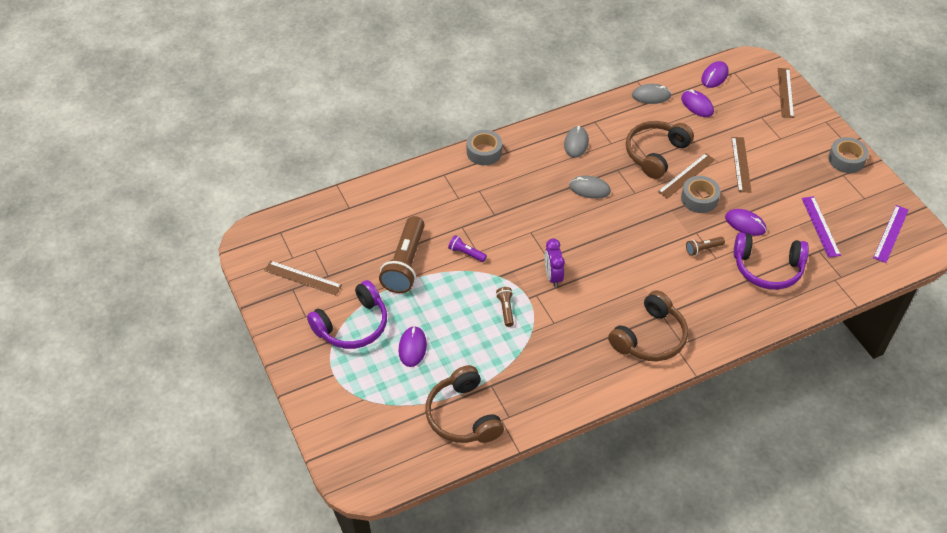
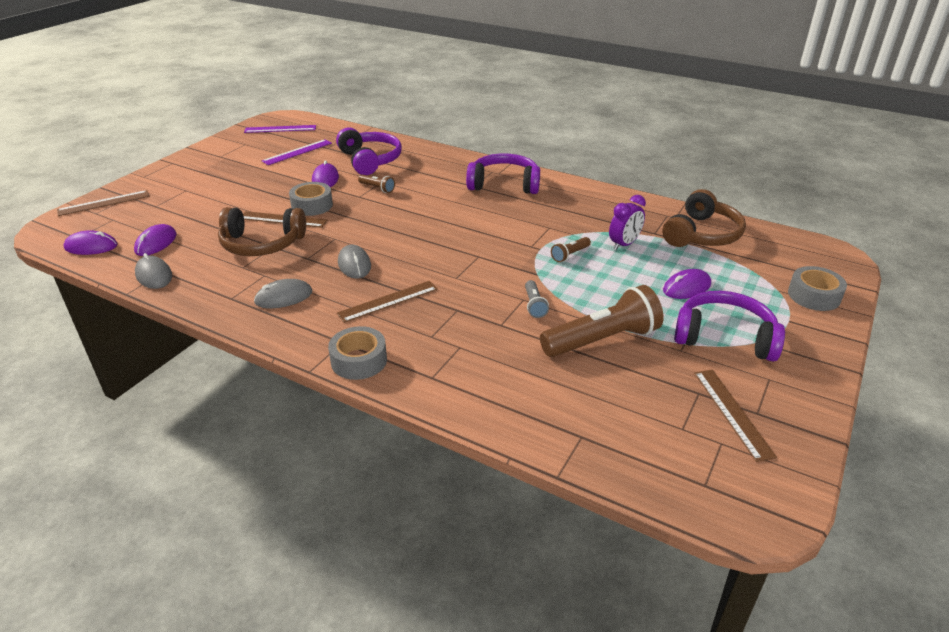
camera: 125 degrees left, 15 degrees down
(466, 253) = (534, 305): purple flashlight -> grey flashlight
(553, 276) = (498, 245): purple clock -> purple clock (624, 244)
(649, 337) = (504, 184): brown headphones -> purple headphones
(741, 164) = (242, 198): brown ruler -> brown ruler (388, 301)
(846, 160) = (198, 158): grey tape -> grey tape (814, 296)

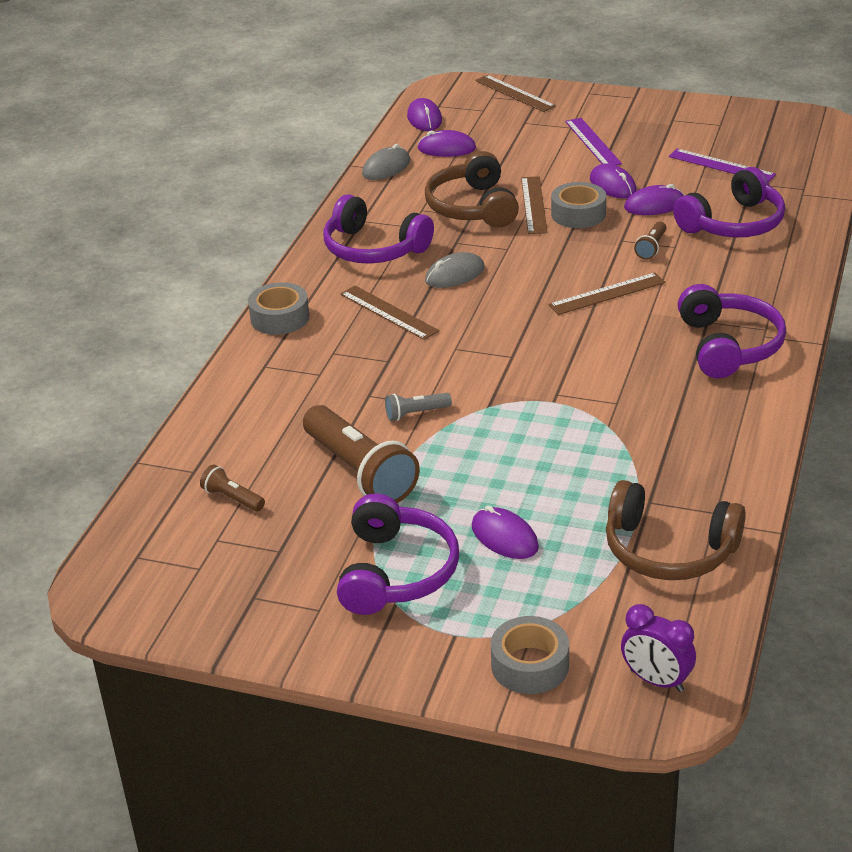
camera: 80 degrees right, 0 degrees up
(280, 129) = (786, 134): purple ruler -> purple ruler (592, 142)
(284, 297) = (373, 248): grey mouse -> purple headphones
(285, 188) = (612, 185): none -> purple mouse
(570, 255) = (547, 428): brown flashlight -> brown flashlight (232, 498)
(624, 244) = (599, 474): purple clock -> purple clock (656, 680)
(732, 413) = (249, 577): brown ruler -> brown ruler (607, 294)

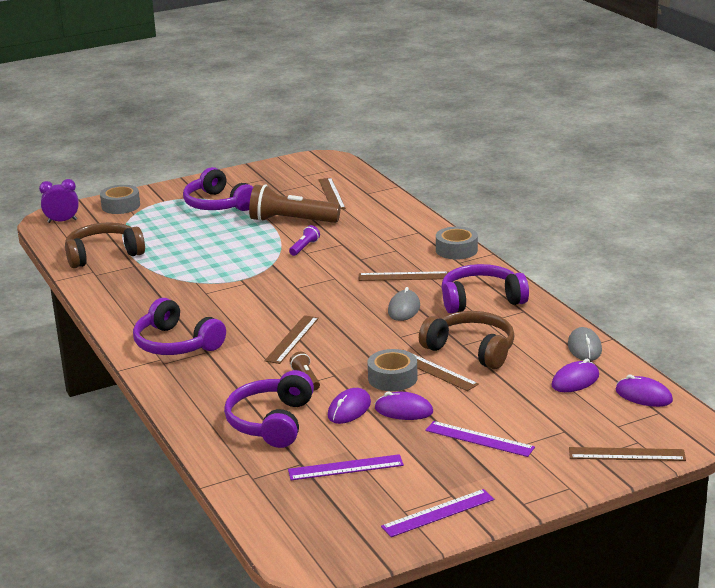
camera: 135 degrees right, 10 degrees down
(232, 498) = (331, 194): brown flashlight -> brown ruler
(416, 413) = (304, 247): grey flashlight -> purple flashlight
(504, 537) = (187, 230): purple mouse -> none
(699, 114) = (438, 513): none -> purple ruler

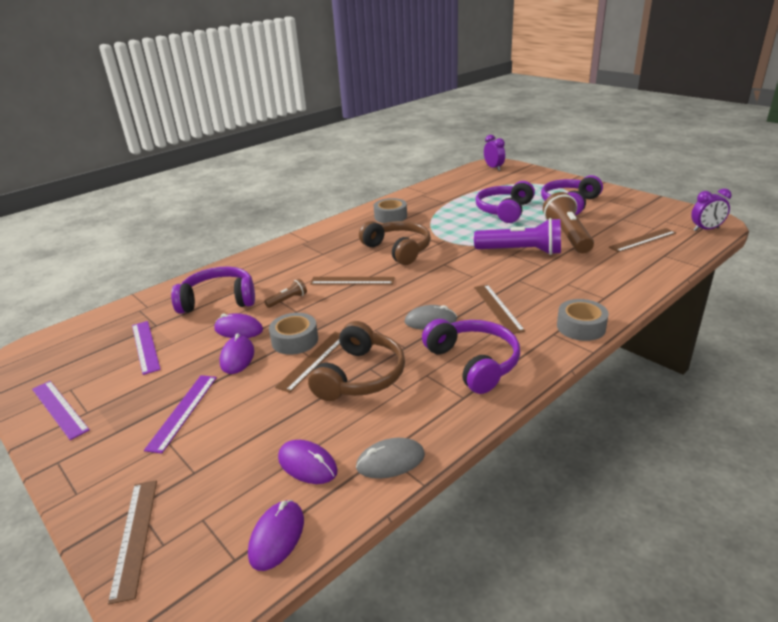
camera: 75 degrees right, 5 degrees up
(103, 254) = (453, 190): brown headphones -> brown headphones (398, 250)
(121, 206) = (533, 176): grey tape -> grey tape (390, 216)
(176, 344) = (331, 241): purple headphones -> purple headphones (504, 210)
(304, 247) = (521, 251): purple flashlight -> purple flashlight, size x2.21
(335, 166) = (706, 229): none -> purple clock

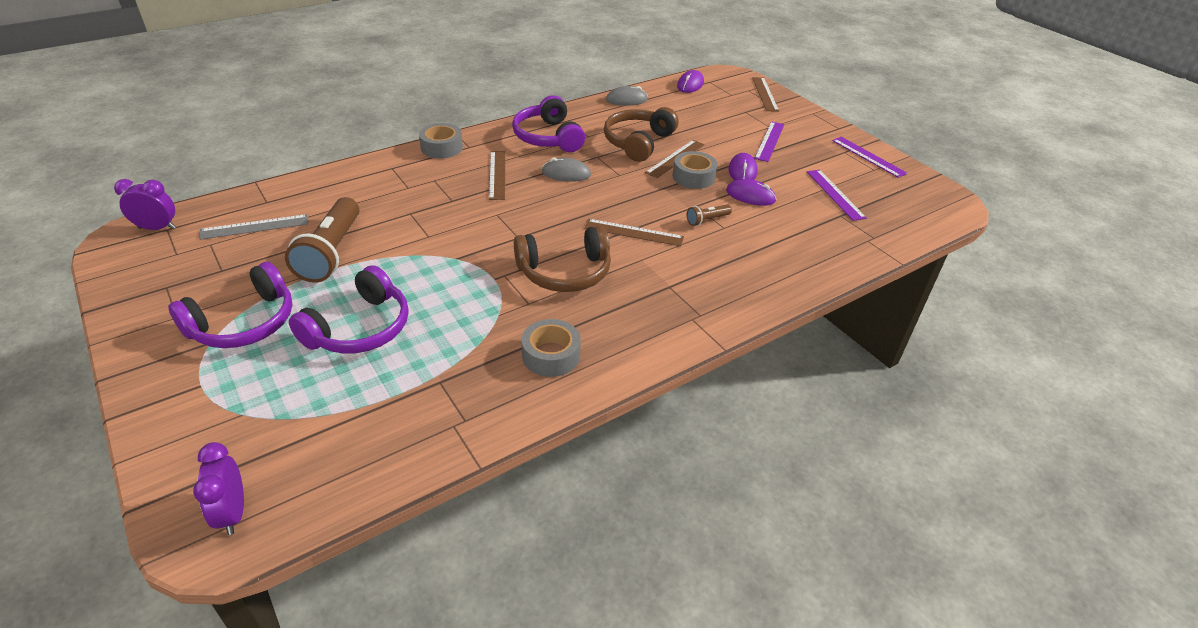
camera: 175 degrees left, 10 degrees up
(218, 300) = (786, 234): purple headphones -> none
(307, 464) = (676, 105): purple mouse -> none
(398, 250) = (565, 272): brown headphones -> brown headphones turned 75 degrees counterclockwise
(521, 251) = (413, 238): purple flashlight -> none
(642, 240) = (254, 227): brown ruler -> grey ruler

